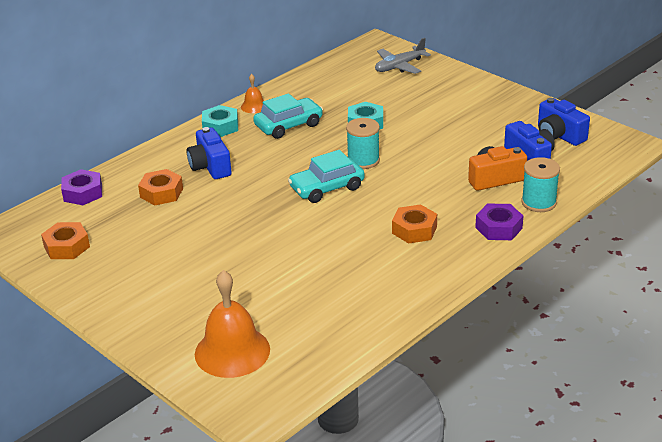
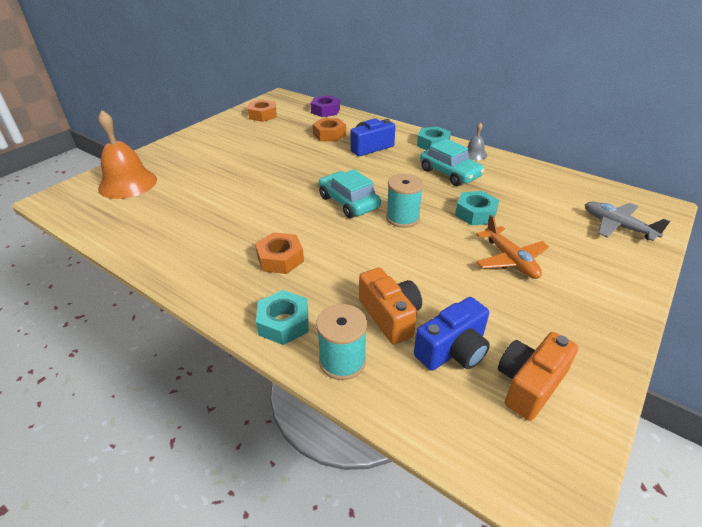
camera: 80 degrees right, 5 degrees up
(254, 106) = (474, 154): orange bell -> grey bell
(434, 119) = (510, 260): none -> orange plane
(498, 228) = (284, 323): purple nut -> turquoise nut
(559, 135) = (529, 384): blue camera -> orange camera

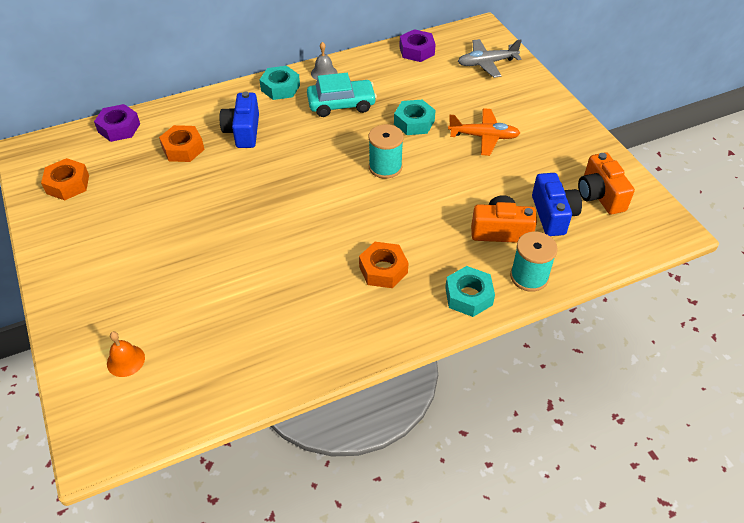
camera: 60 degrees left, 10 degrees up
(128, 183) = (125, 360): orange bell -> orange bell, size x0.48
(348, 202) = (331, 190): turquoise car -> none
(569, 184) = (417, 51): none -> purple nut

